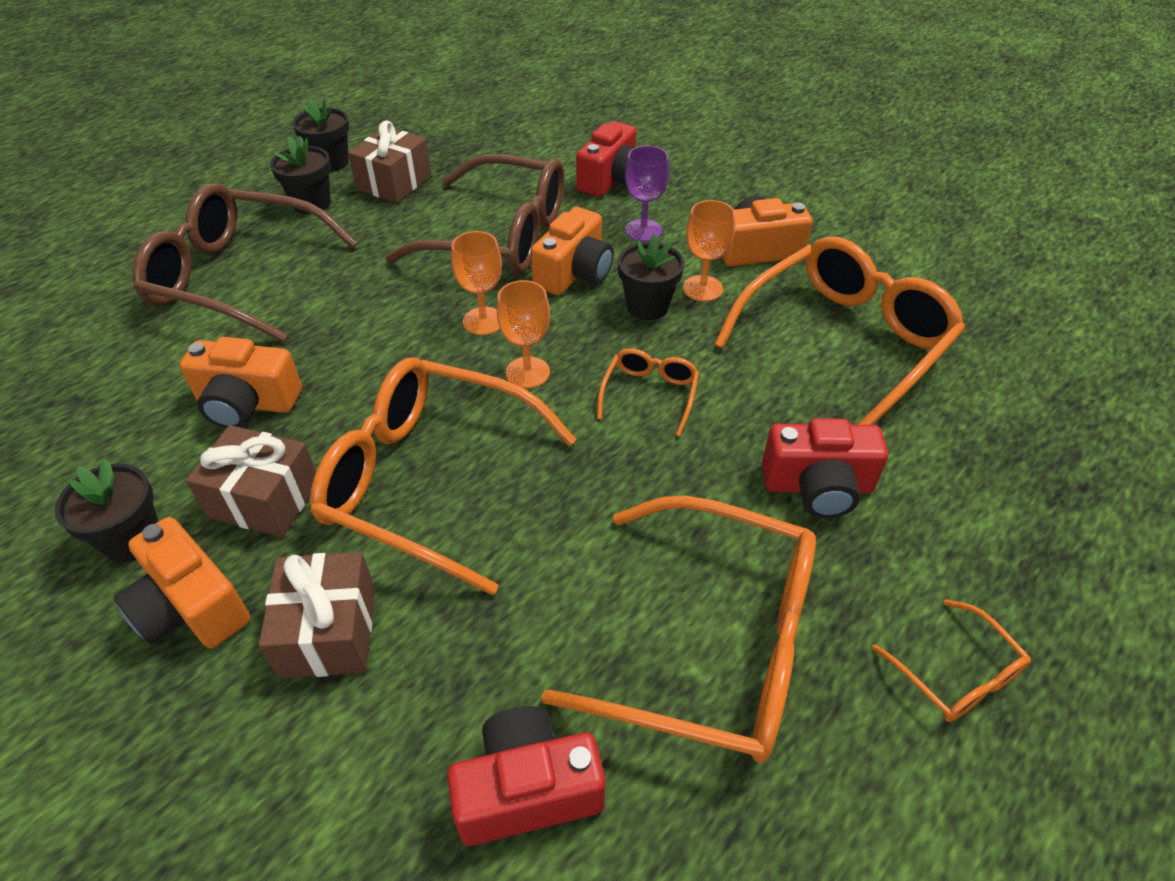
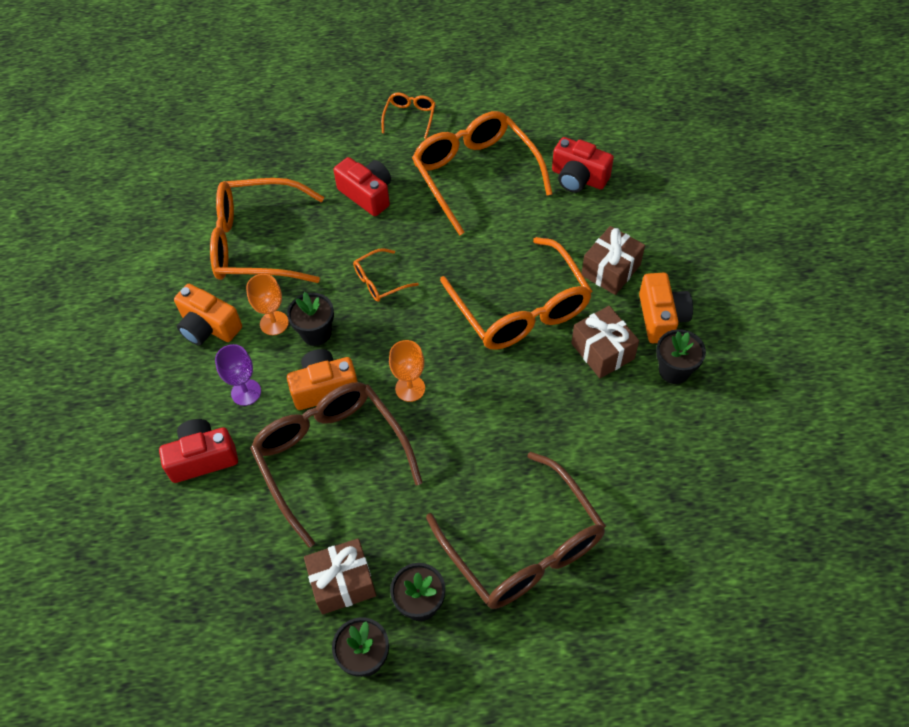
camera: 135 degrees left, 10 degrees up
(247, 403) = (578, 420): orange camera -> none
(527, 372) = (422, 336): orange goblet -> none

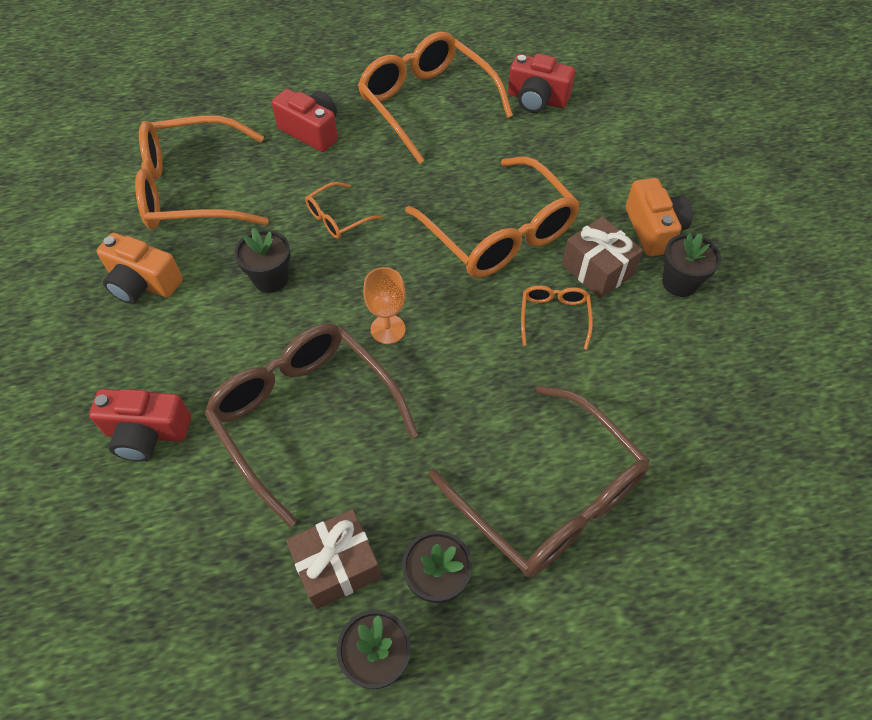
camera: 10 degrees left, 0 degrees up
(203, 458) = (147, 433): red camera -> red camera turned 150 degrees counterclockwise
(246, 392) = (194, 352): purple goblet -> none
(274, 323) = (220, 272): orange goblet -> none
(324, 388) = (287, 338): orange camera -> none
(410, 117) = (348, 54): orange glasses -> orange glasses (554, 317)
(610, 270) = (589, 186): brown gift -> none

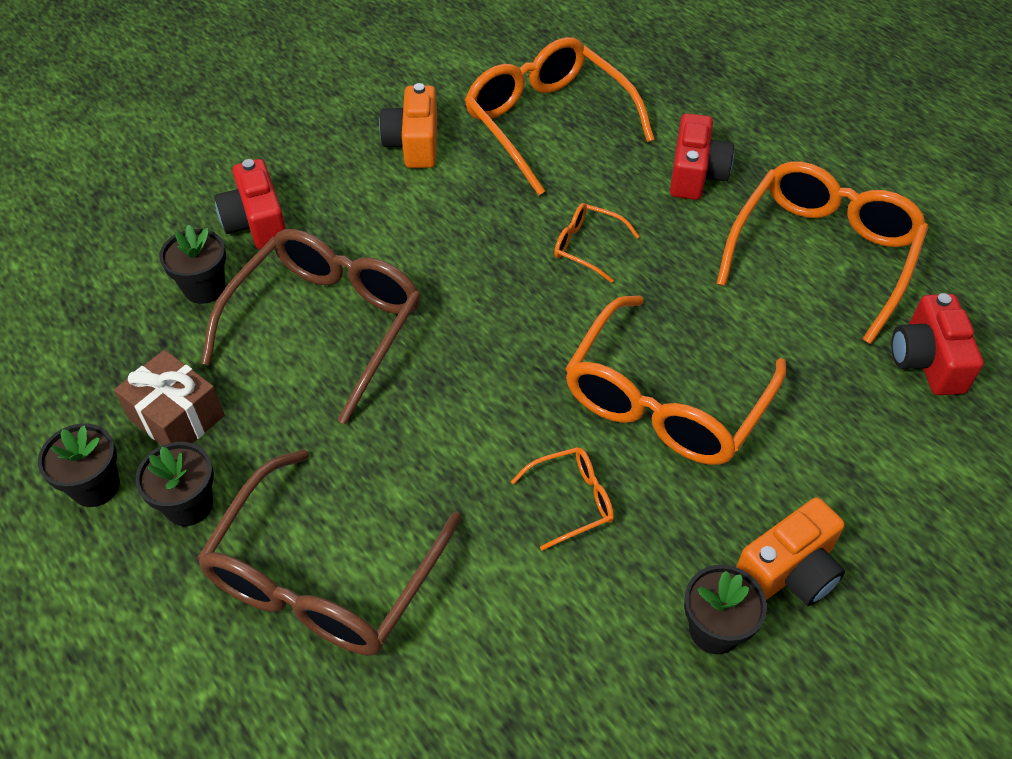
camera: 65 degrees right, 5 degrees down
(271, 279) = (473, 229): black flower pot -> black flower pot (204, 288)
(388, 329) = (465, 349): orange goblet -> none
(597, 269) = (675, 524): brown gift -> none

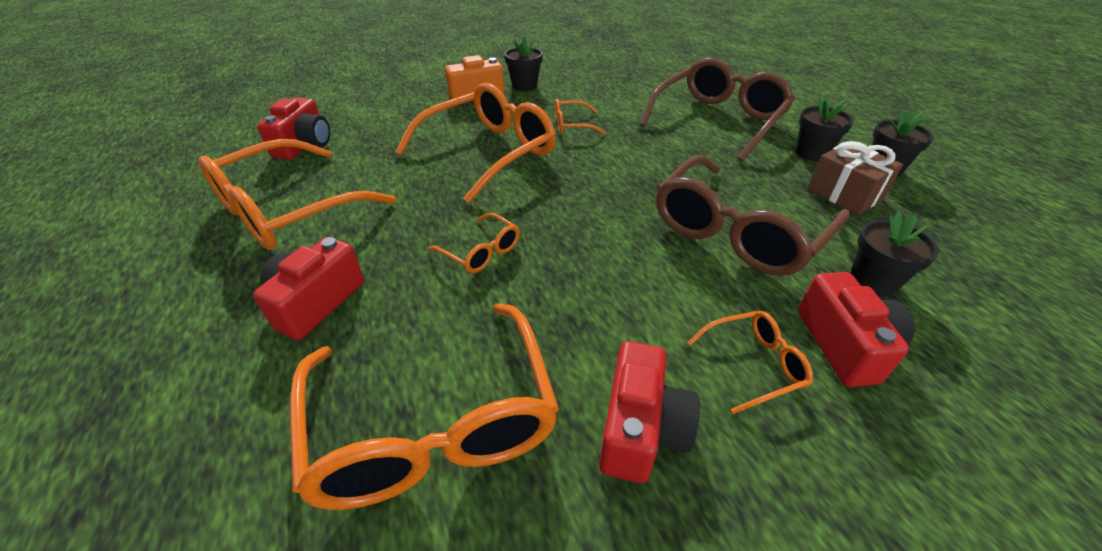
camera: 165 degrees left, 10 degrees down
(333, 195) = (753, 364): none -> orange glasses
(414, 143) = (641, 429): orange camera -> red camera

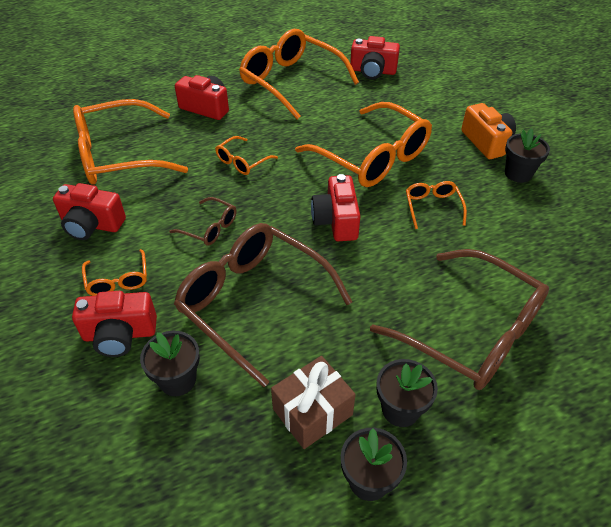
camera: 90 degrees right, 5 degrees up
(598, 177) = (336, 221): none -> red camera
(624, 274) = (210, 228): none -> brown glasses

